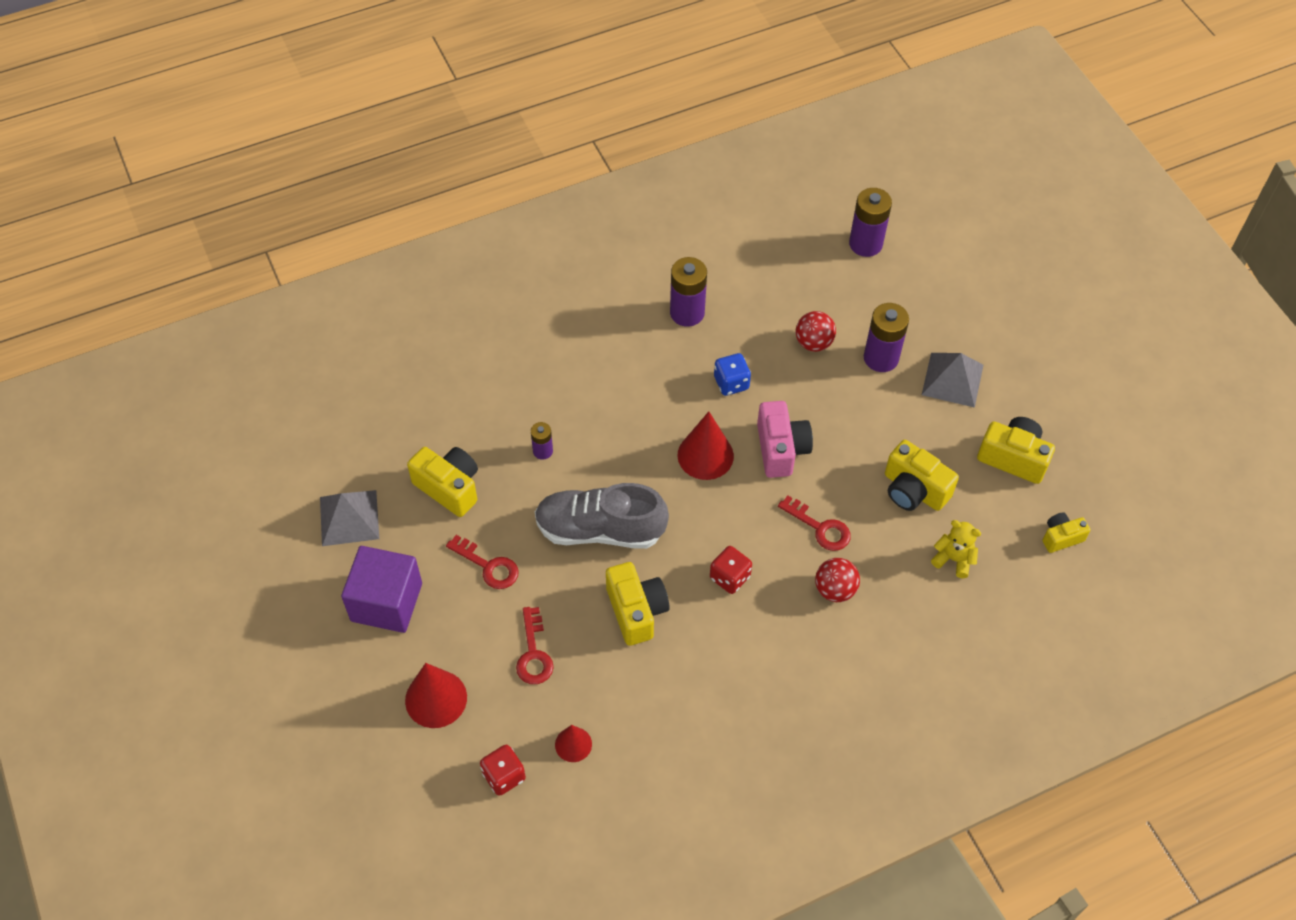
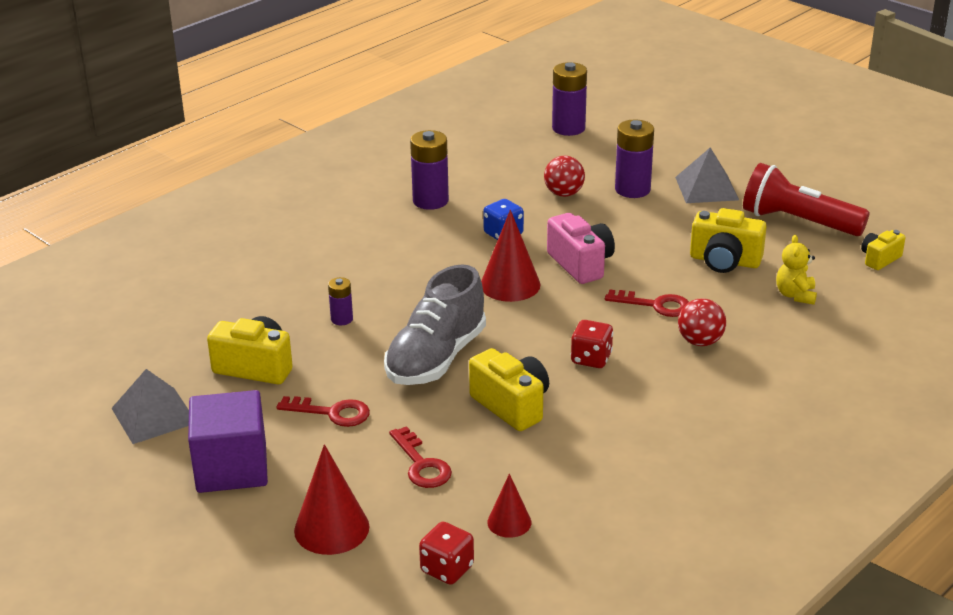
camera: 20 degrees left, 25 degrees down
(600, 530) = (436, 358): grey shoe -> grey shoe turned 45 degrees counterclockwise
(953, 559) = (795, 295): yellow teddy bear -> yellow teddy bear turned 90 degrees counterclockwise
(1013, 458) = (798, 222): yellow camera -> red flashlight

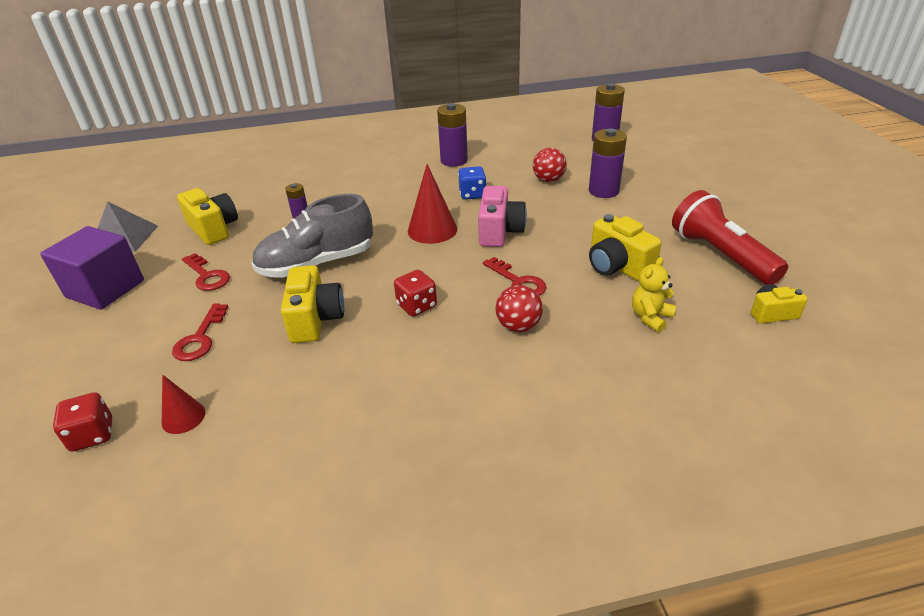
camera: 35 degrees right, 5 degrees up
(331, 528) = (85, 360): red cone -> none
(706, 188) = (665, 206): grey pyramid -> none

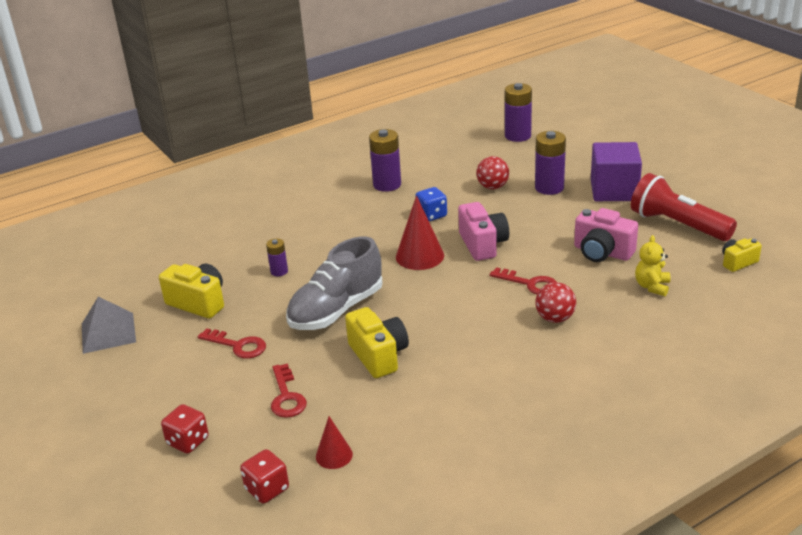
camera: 20 degrees left, 5 degrees down
(105, 289) = (143, 381): purple cube -> purple cube (614, 191)
(417, 306) = (459, 323): red dice -> red dice (188, 441)
(617, 266) = (602, 252): yellow camera -> pink camera

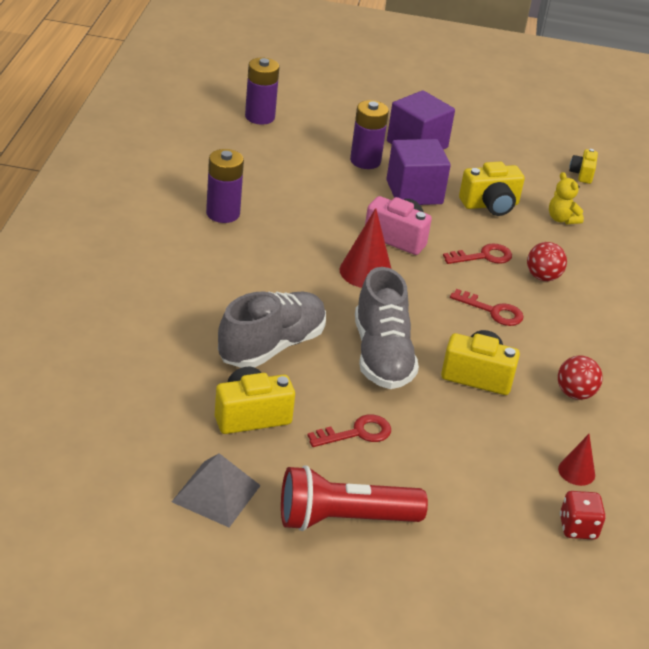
camera: 55 degrees left, 5 degrees up
(188, 441) = (462, 535): red dice -> none
(279, 271) = (271, 346): purple battery -> grey shoe
(286, 397) = (469, 450): red key -> red key (493, 311)
(431, 215) = (313, 228): blue dice -> none
(492, 187) = (319, 178): red ball -> red ball (575, 393)
(551, 221) = (414, 192): none -> purple cube
(602, 252) = (490, 205): pink camera -> yellow camera
(677, 225) = (503, 158): red flashlight -> red flashlight (343, 519)

